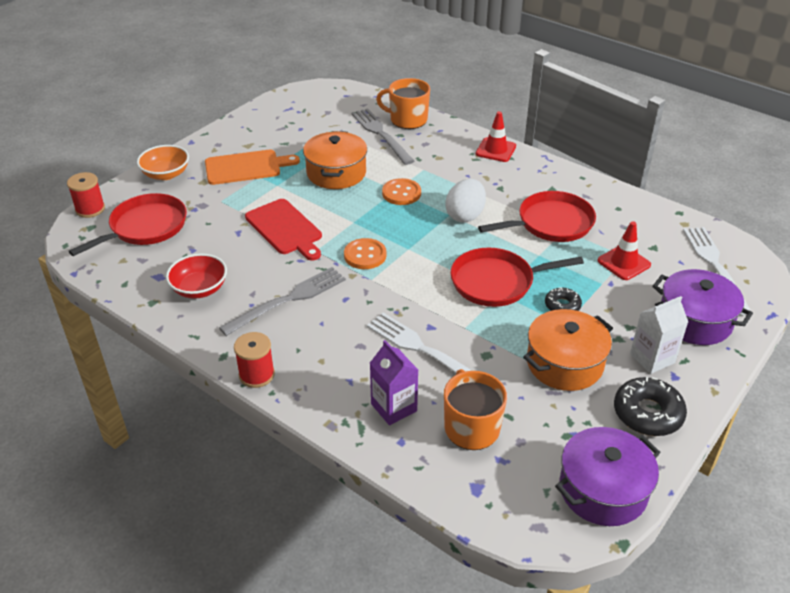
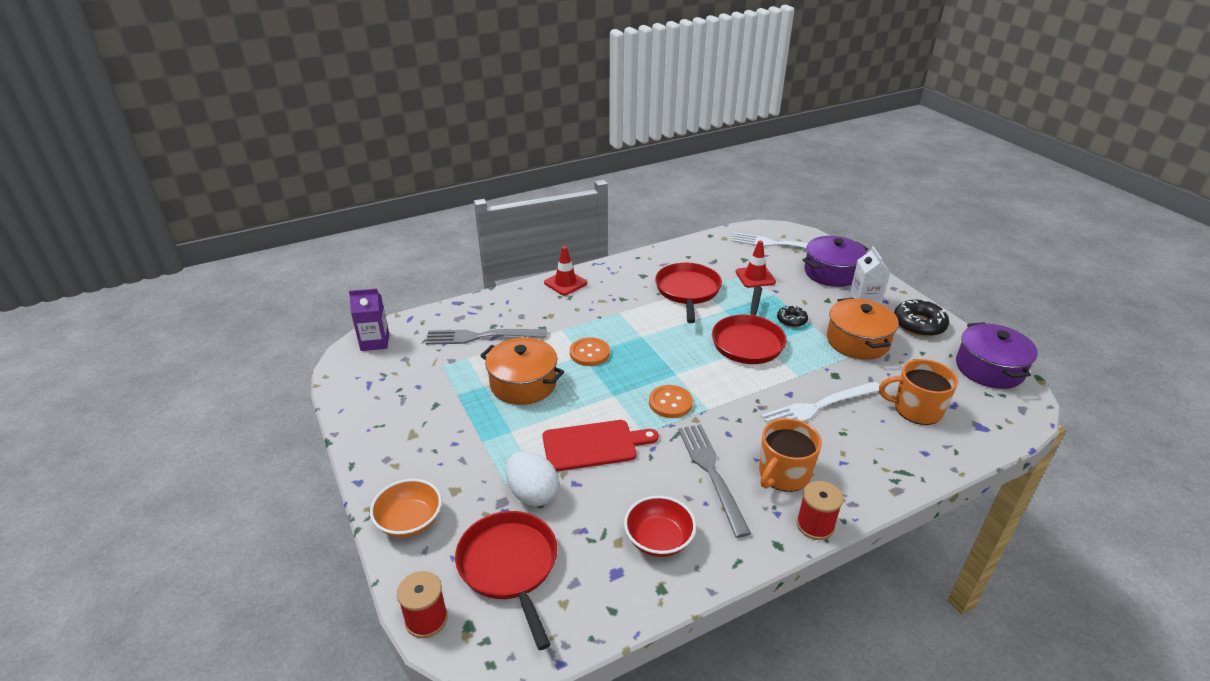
camera: 65 degrees left, 5 degrees down
(246, 167) = (456, 446): orange cutting board -> none
(394, 407) = (884, 445): purple carton -> purple carton (375, 342)
(407, 119) = (471, 313): orange mug -> orange mug (783, 474)
(465, 215) = (648, 328): white egg -> white egg (532, 493)

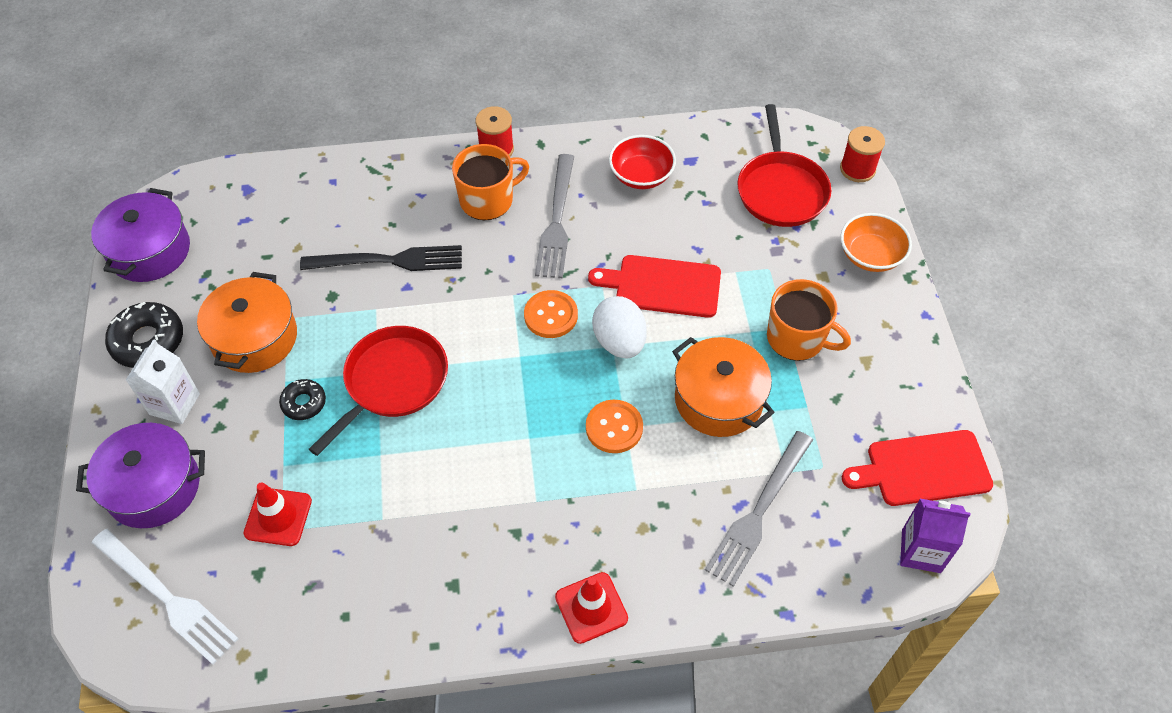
camera: 160 degrees left, 20 degrees up
(370, 380) = (923, 469): none -> red cutting board
(481, 336) = (759, 511): grey fork -> grey fork turned 105 degrees clockwise
(532, 493) = (744, 250): white egg -> white egg (619, 342)
(687, 291) = (405, 518): red pan -> none
(818, 407) = (389, 261): white fork -> black fork
(916, 409) = (289, 227): orange mug -> orange mug (797, 338)

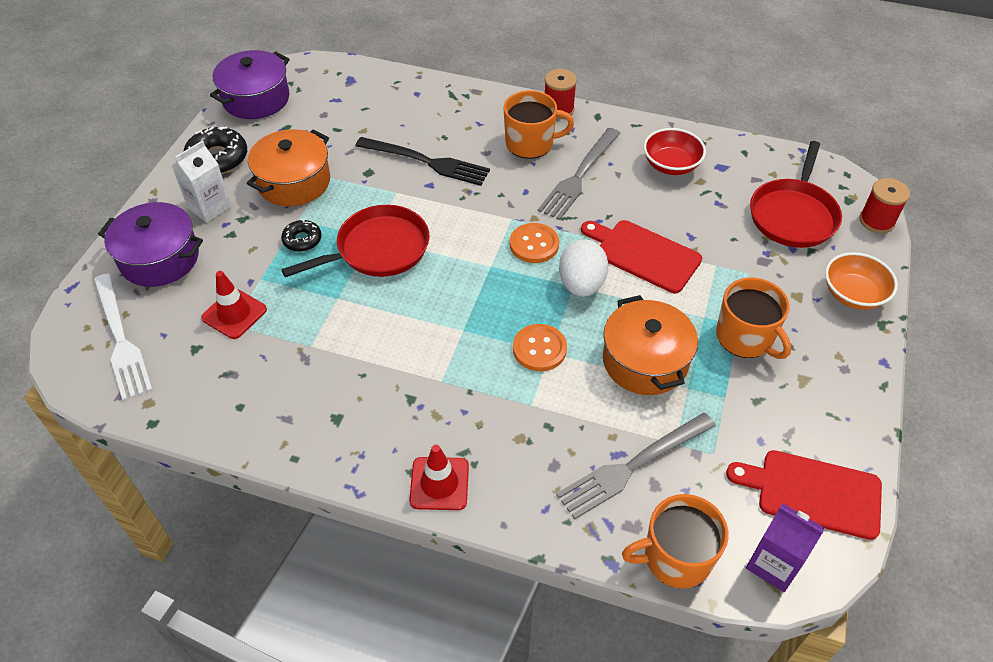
camera: 25 degrees right, 5 degrees down
(837, 583) = (675, 557): none -> orange mug

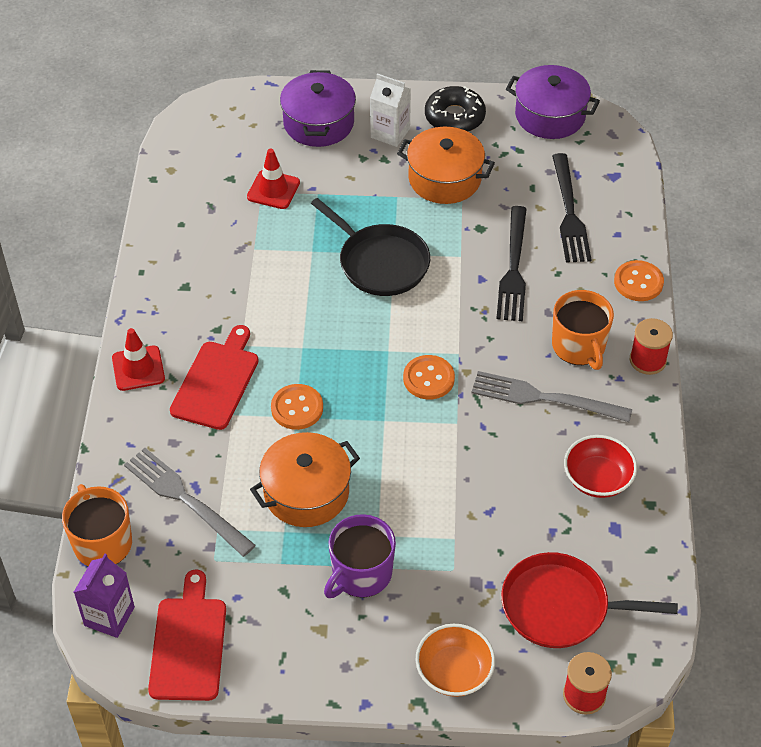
camera: 75 degrees right, 0 degrees up
(121, 339) = (226, 132): white fork -> none
(302, 240) = (373, 207): black donut -> none
(378, 249) = (380, 263): red pan -> black pan
(379, 114) = (569, 213): none -> black fork
(475, 95) = (638, 282): none -> orange button
(581, 284) = (388, 426): white egg -> none
(643, 254) = (447, 472): red cutting board -> red cutting board (217, 381)
(745, 337) = (361, 574): orange mug -> purple mug

